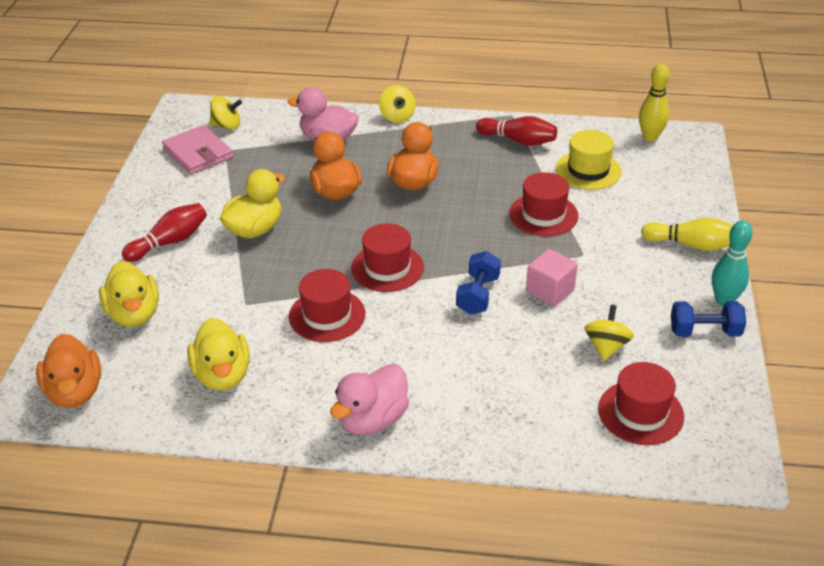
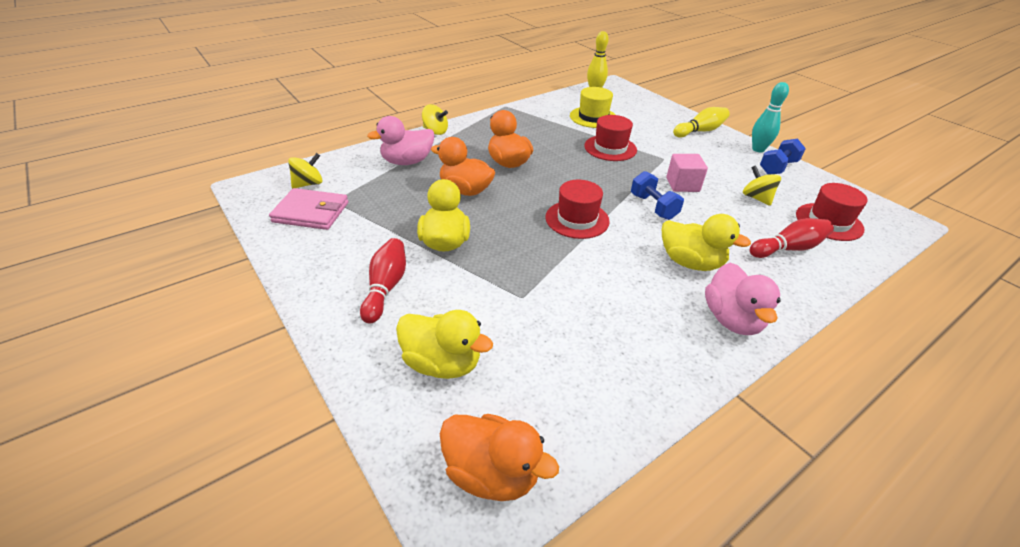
camera: 45 degrees left, 0 degrees up
(222, 375) = (592, 361): yellow duck -> yellow duck (690, 262)
(327, 315) = (590, 270): red hat -> none
(518, 140) = (531, 117): red bowling pin -> red bowling pin (788, 248)

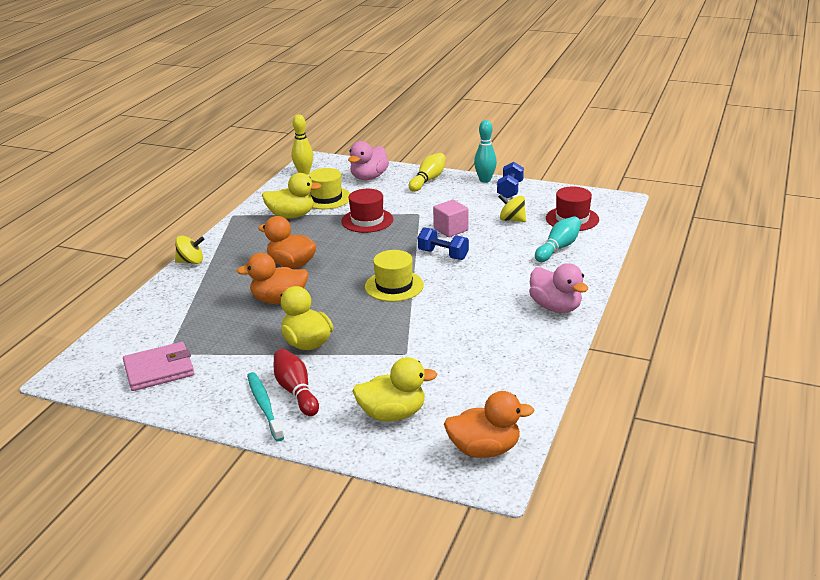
camera: 30 degrees left, 10 degrees down
(308, 184) = (124, 350): yellow spinning top -> none
(345, 289) = (264, 406): none -> turquoise toothbrush
(407, 162) = (197, 297): pink duck -> pink duck (369, 177)
(577, 219) = (394, 286): red hat -> yellow hat
(690, 262) = (502, 283): yellow duck -> yellow duck (291, 216)
(788, 248) = (558, 248): red bowling pin -> turquoise bowling pin

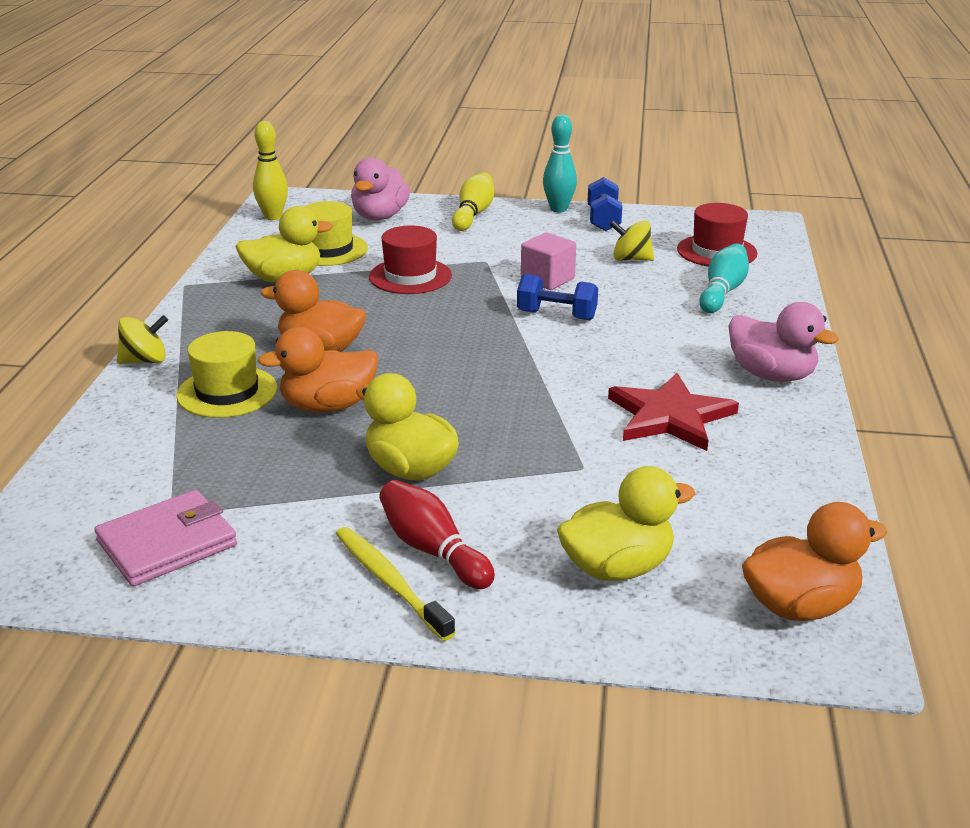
camera: 15 degrees left, 0 degrees up
(264, 406) = (390, 582): turquoise toothbrush -> yellow toothbrush
(394, 286) = (506, 367): yellow hat -> yellow hat (227, 392)
(476, 327) = (670, 416): none -> red star

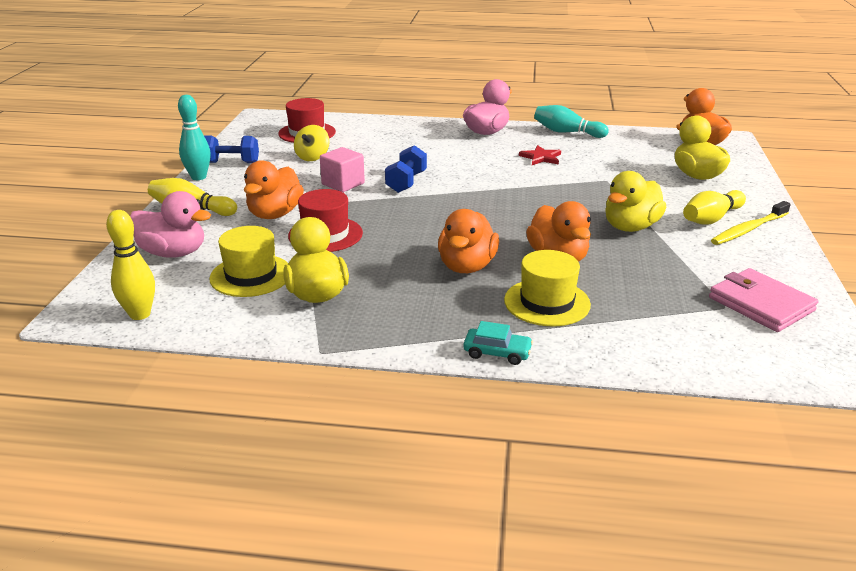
camera: 90 degrees left, 0 degrees up
(145, 361) = (497, 353): yellow spinning top -> turquoise car
(433, 550) = (711, 219): red bowling pin -> yellow bowling pin
(462, 250) = (275, 214): none -> orange duck
(670, 416) = (541, 157): red star -> red star, size x0.56
(722, 292) = (373, 135): turquoise bowling pin -> turquoise bowling pin (567, 132)

